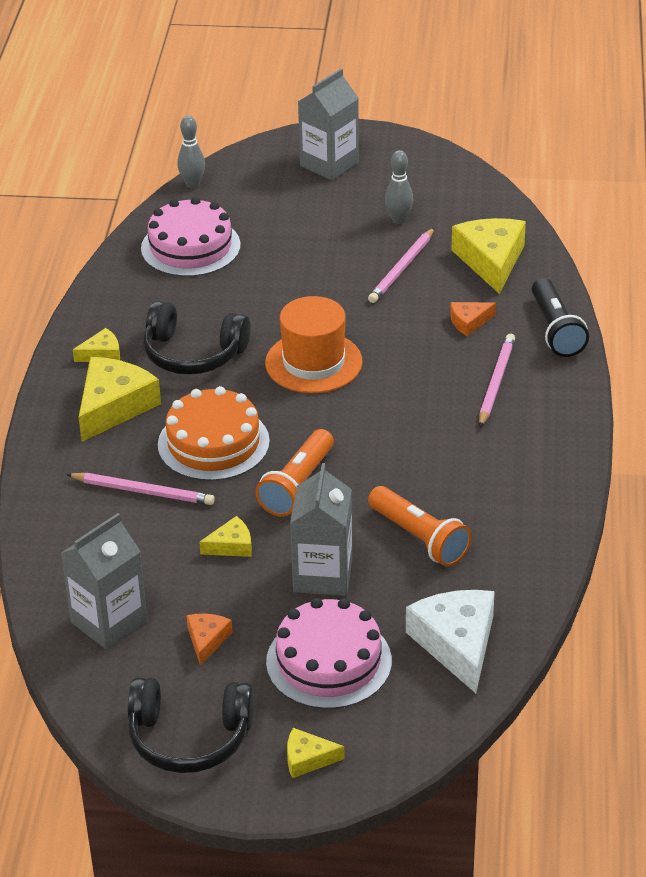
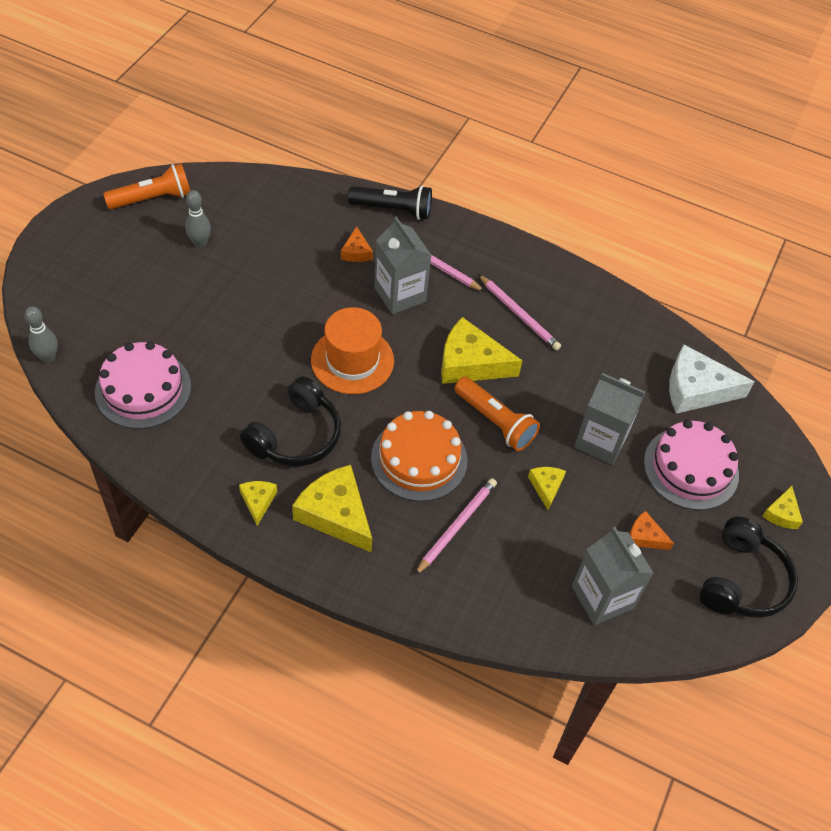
camera: 75 degrees left, 15 degrees up
(329, 164) = (90, 257): grey carton -> grey carton (400, 294)
(402, 268) = (265, 265): pink pencil -> pink pencil (519, 314)
(419, 538) = (583, 370): orange flashlight -> orange flashlight (152, 199)
(491, 260) = (289, 211): yellow cheese -> yellow cheese (470, 363)

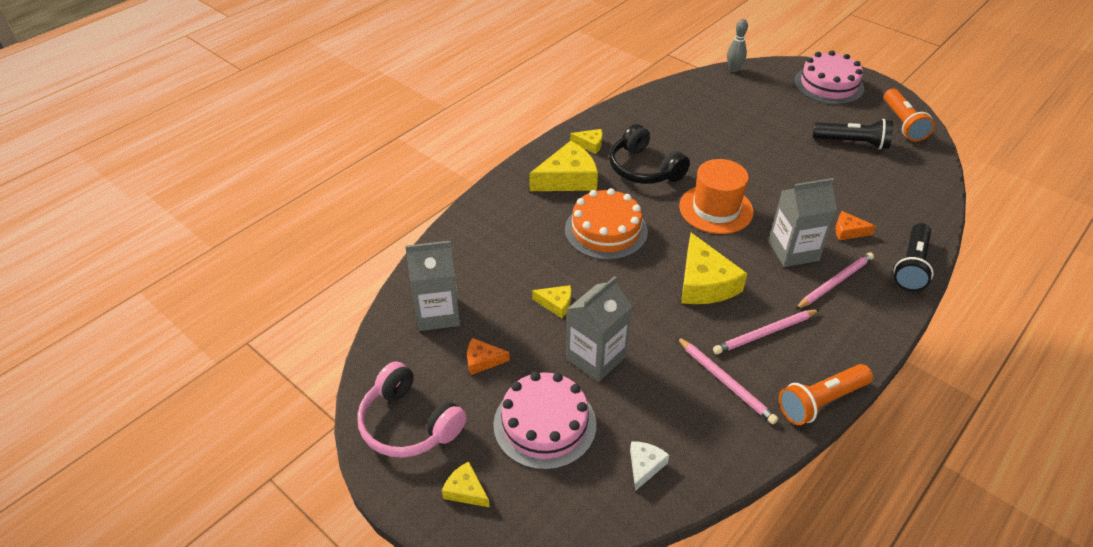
camera: 110 degrees right, 10 degrees down
(143, 389) = (700, 105): pink cake -> pink cake (828, 85)
(200, 243) = (852, 143): grey bowling pin -> black flashlight
(456, 526) = (536, 240): pink pencil -> pink pencil (726, 382)
(470, 363) = (704, 283): yellow cheese -> yellow cheese turned 135 degrees clockwise
(495, 421) = (634, 285): orange flashlight -> orange flashlight (821, 401)
(644, 536) = (482, 360): orange cheese -> orange cheese turned 135 degrees counterclockwise
(696, 389) = (645, 466): white cheese -> white cheese, size x0.51
(742, 580) = (409, 423): black headphones -> pink headphones

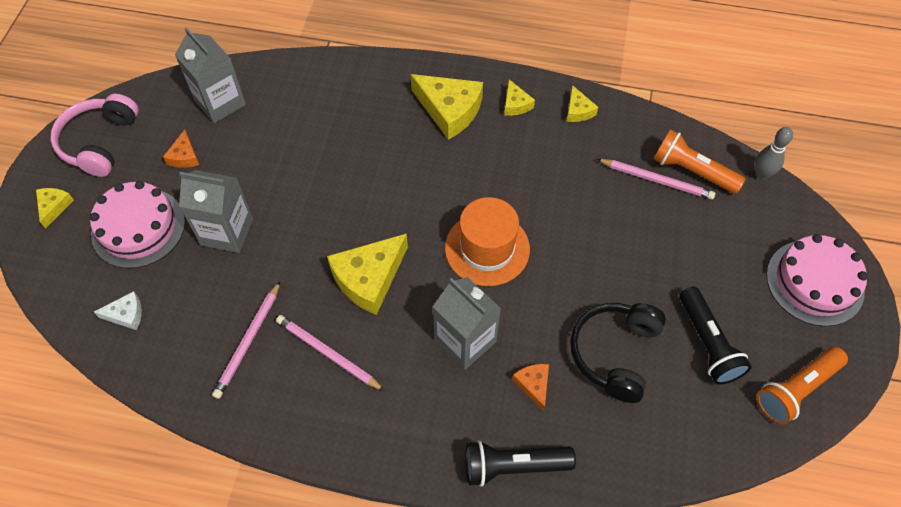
camera: 60 degrees right, 15 degrees up
(482, 360) = (184, 156): orange cheese -> orange cheese turned 150 degrees counterclockwise
(556, 304) = (275, 176): yellow cheese -> yellow cheese (578, 111)
(606, 230) = (394, 171): orange cake -> none
(644, 169) = (509, 163): black headphones -> black headphones (615, 353)
(821, 401) = (263, 430): orange flashlight -> orange flashlight (692, 171)
(835, 282) = (439, 395): pink pencil -> pink pencil (657, 180)

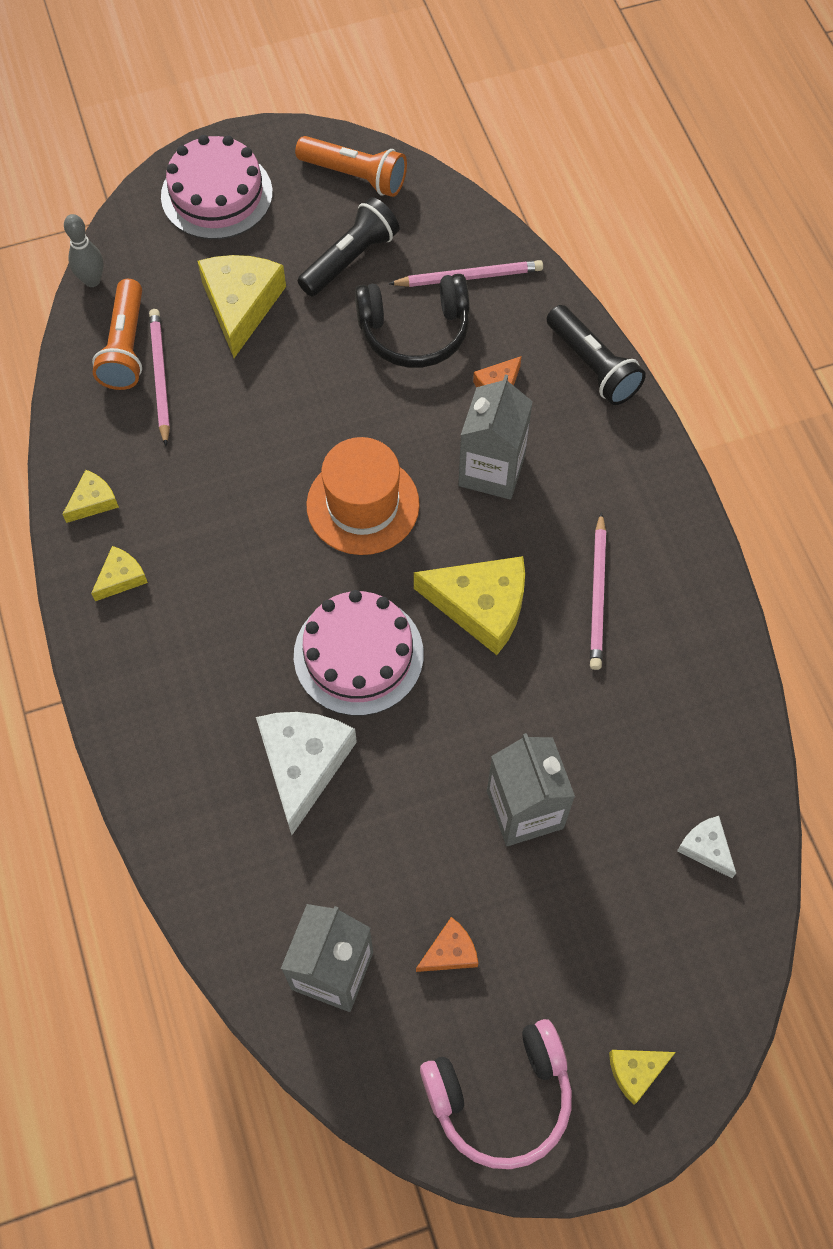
camera: 120 degrees left, 5 degrees up
(138, 227) = (590, 928): pink cake -> pink cake (358, 654)
(248, 342) = (642, 685): pink pencil -> pink pencil (469, 277)
(338, 139) = (303, 764): none -> white cheese
(449, 110) = (175, 652): yellow cheese -> yellow cheese (241, 305)

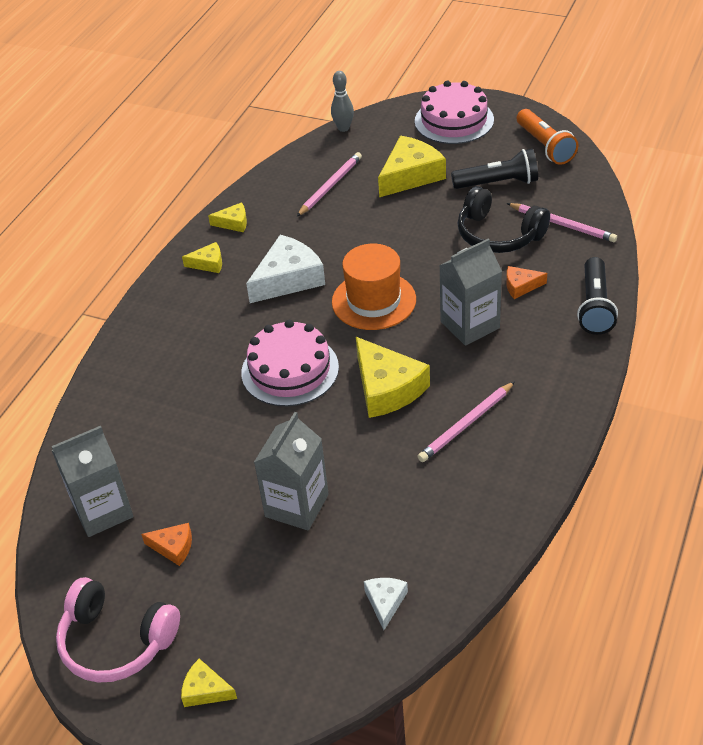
camera: 45 degrees right, 20 degrees down
(126, 347) = (327, 164): orange flashlight -> none
(303, 764) = (201, 403): white cheese -> white cheese (288, 279)

